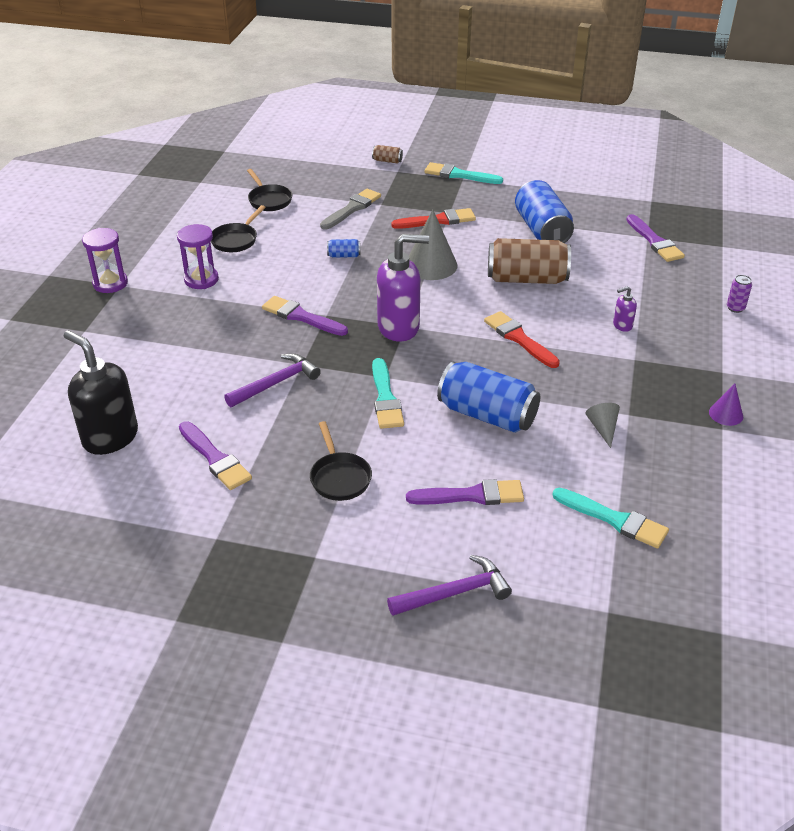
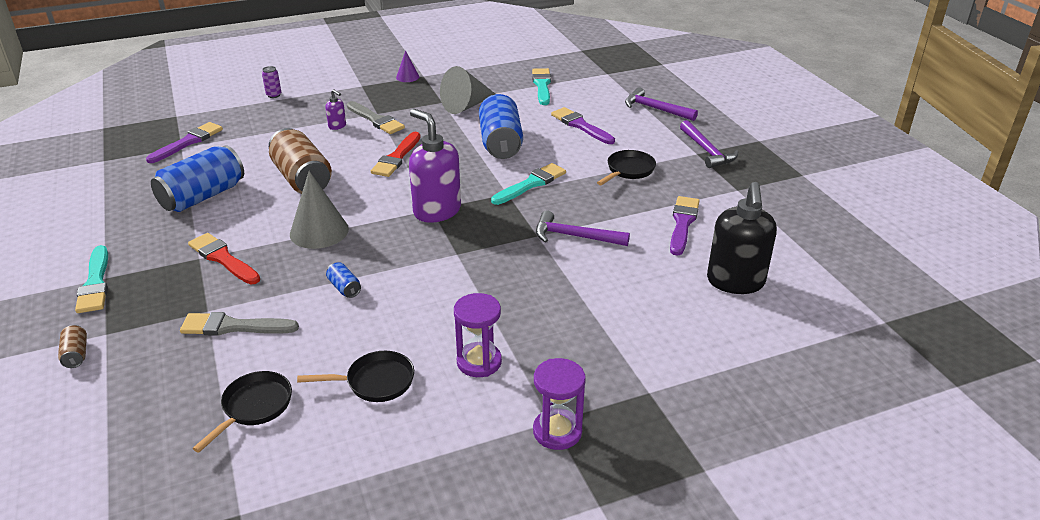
camera: 125 degrees left, 5 degrees down
(301, 317) = (474, 265): purple brush -> none
(311, 570) = (707, 151): none -> purple hammer
(603, 428) = (466, 106): grey cone -> grey cone, size x1.87
(617, 353) = (376, 120): none -> grey brush

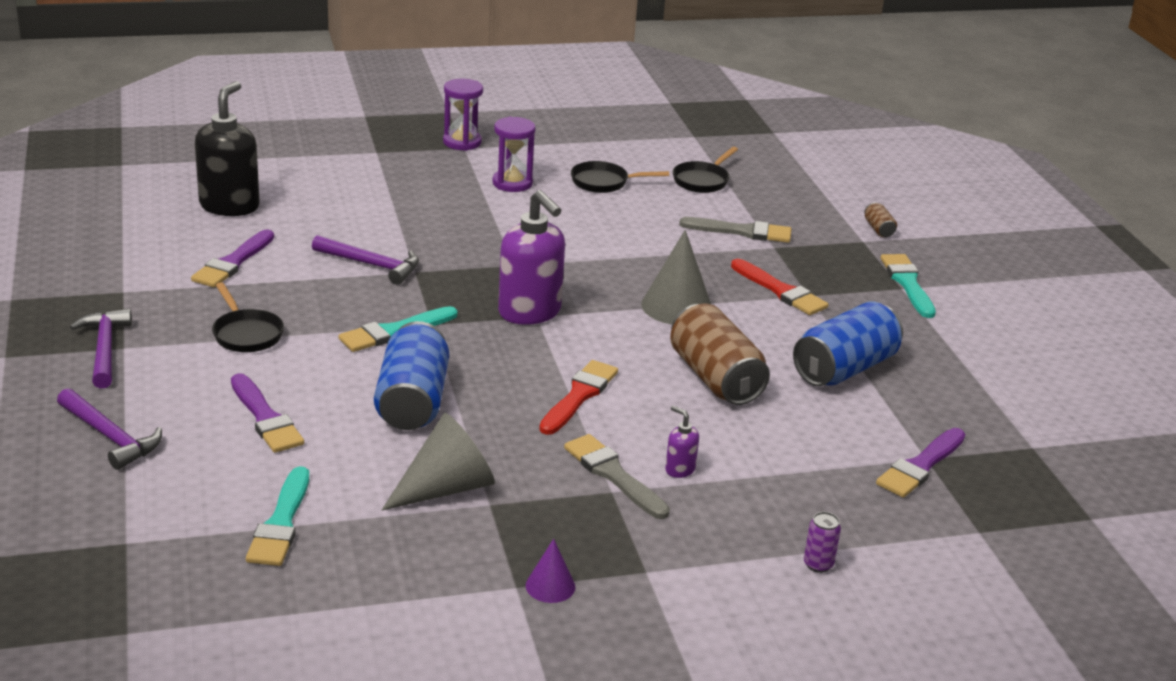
camera: 175 degrees left, 5 degrees down
(344, 288) = (638, 249): blue can -> none
(628, 170) = (246, 334): black pan -> black pan turned 75 degrees counterclockwise

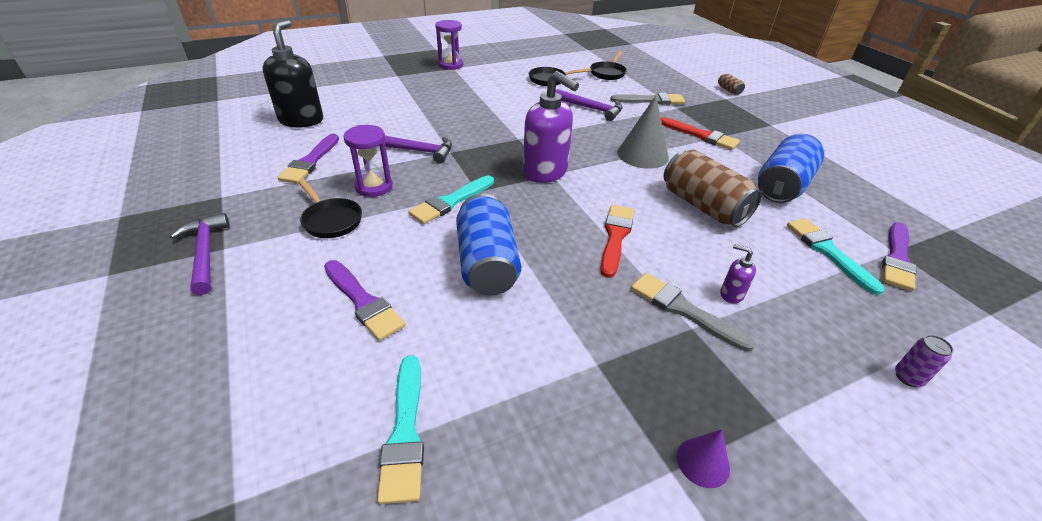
camera: 10 degrees left, 10 degrees up
(110, 437) = (212, 351): purple hammer -> purple hammer (591, 109)
(446, 488) = (550, 352): grey cone -> none
(512, 183) = (493, 86): purple hourglass -> purple hourglass (374, 186)
(907, 283) = (772, 121): turquoise brush -> turquoise brush (828, 252)

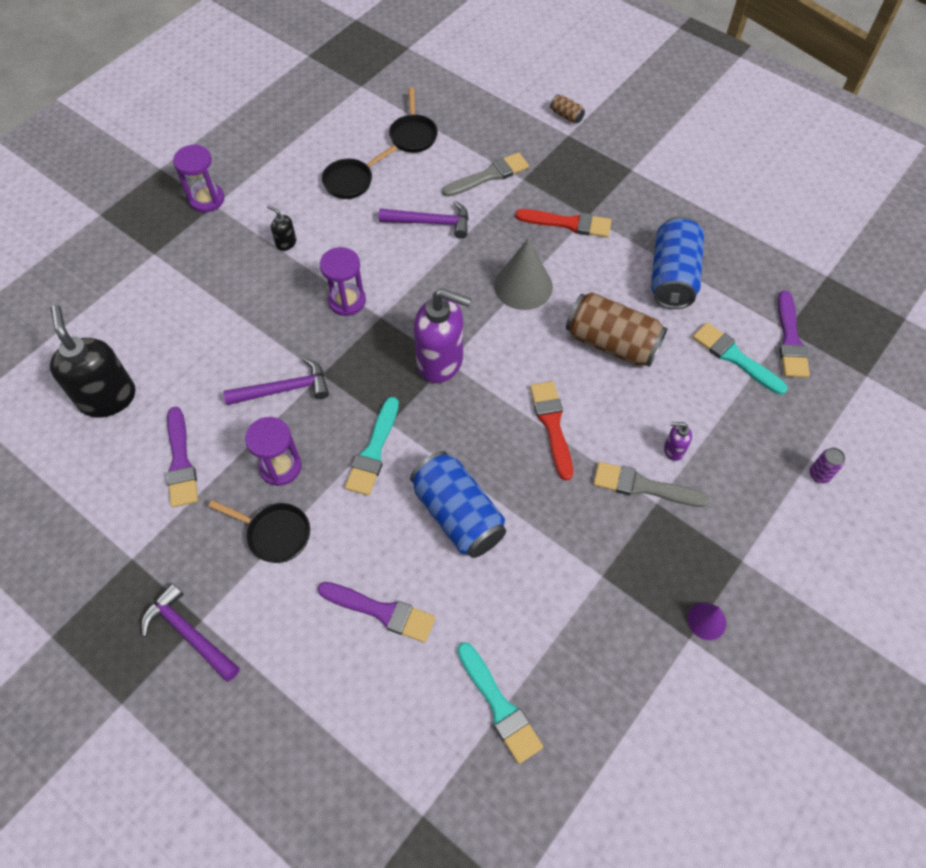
camera: 25 degrees left, 20 degrees up
(483, 92) = (286, 243): none -> black soap dispenser
(500, 125) = (347, 301): none -> purple hourglass

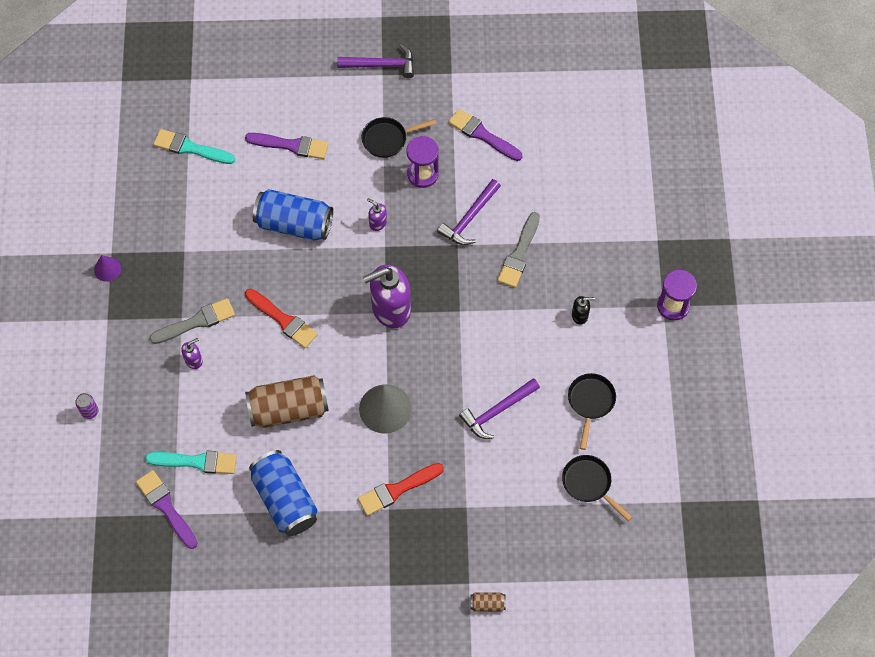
camera: 140 degrees right, 5 degrees up
(108, 397) = (568, 135): black soap dispenser -> none
(347, 301) = (493, 305): purple hourglass -> none
(373, 451) = (377, 223): turquoise brush -> purple soap dispenser
(381, 611) = (291, 145): purple brush -> purple brush turned 150 degrees counterclockwise
(489, 175) = (494, 489): grey brush -> grey brush (519, 254)

